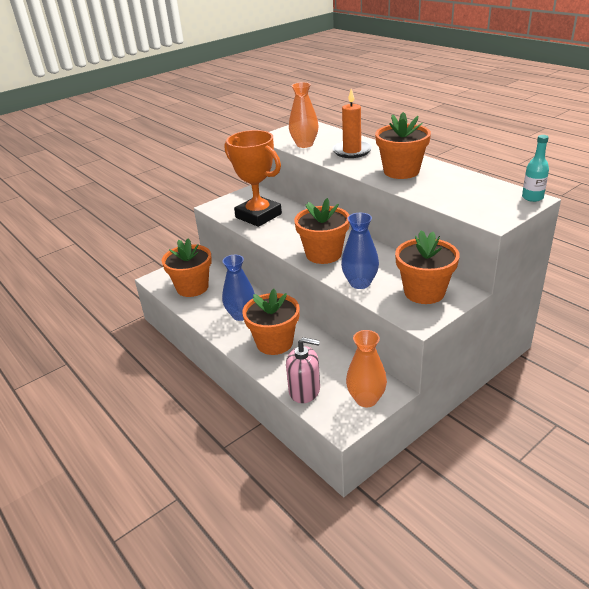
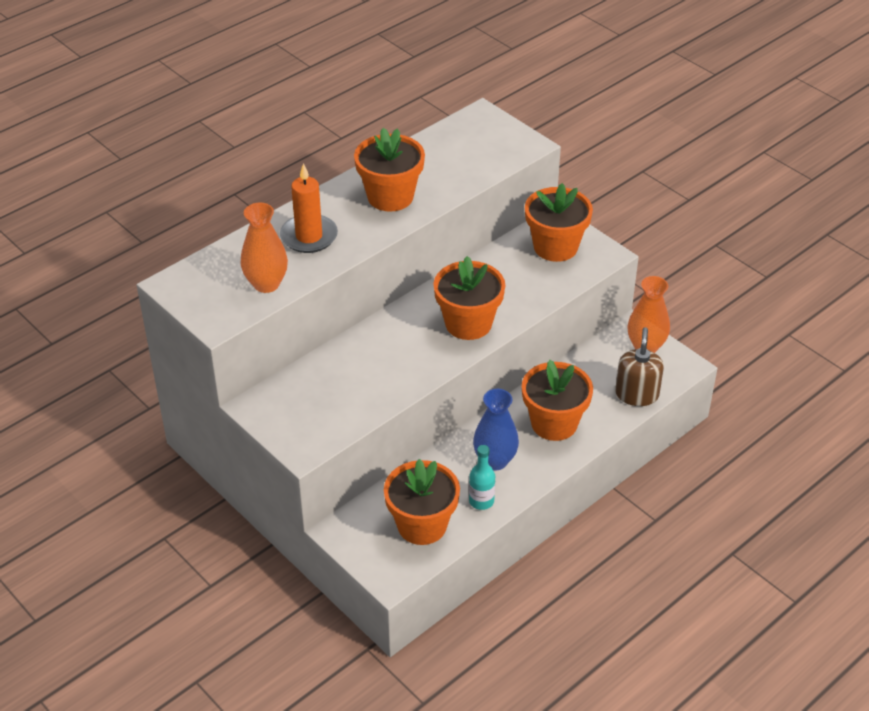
camera: 95 degrees left, 10 degrees up
(258, 216) = (348, 393): orange trophy -> none
(304, 390) = (637, 394): pink soap dispenser -> brown soap dispenser
(360, 283) = (536, 294): blue vase -> none
(532, 197) = (479, 113): turquoise bottle -> turquoise bottle (481, 501)

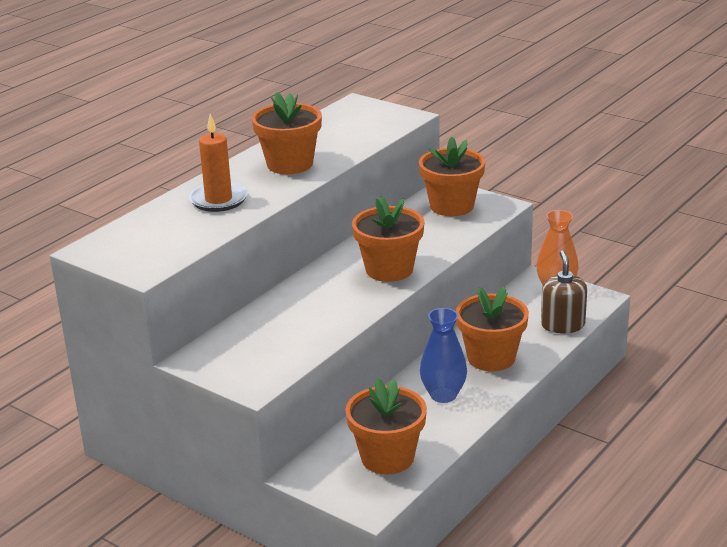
camera: 10 degrees left, 15 degrees down
(266, 284) = (186, 237): orange vase -> none
(481, 501) = (441, 429): turquoise bottle -> none

